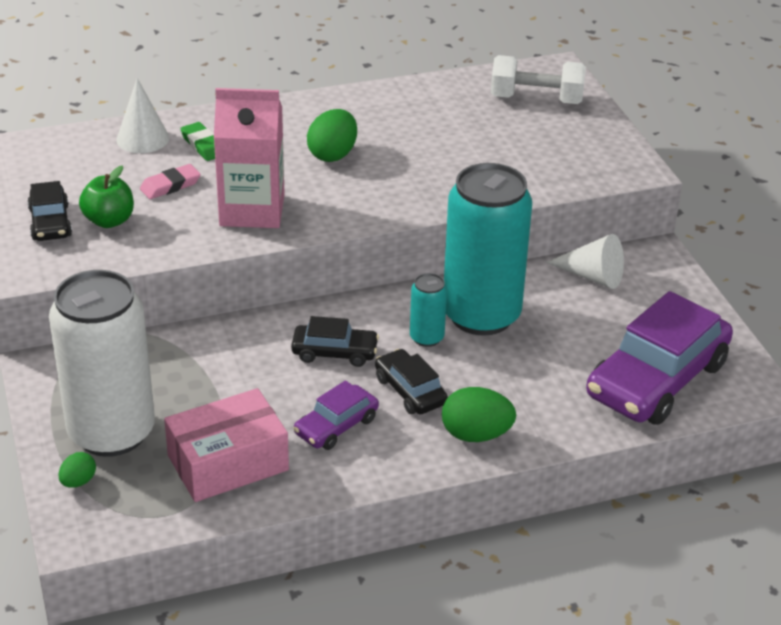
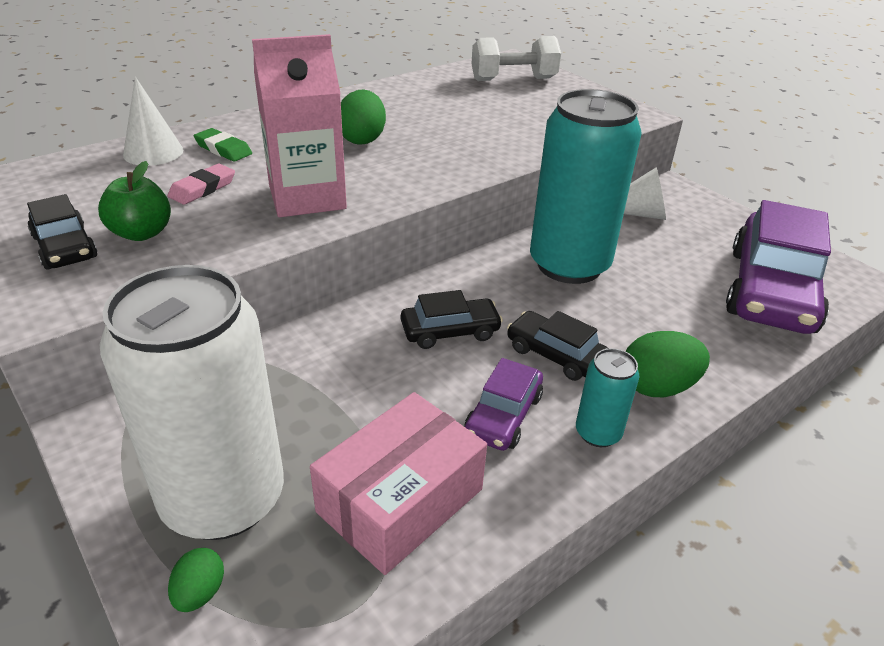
camera: 20 degrees left, 0 degrees up
(426, 338) = (533, 296): turquoise can -> turquoise can (598, 433)

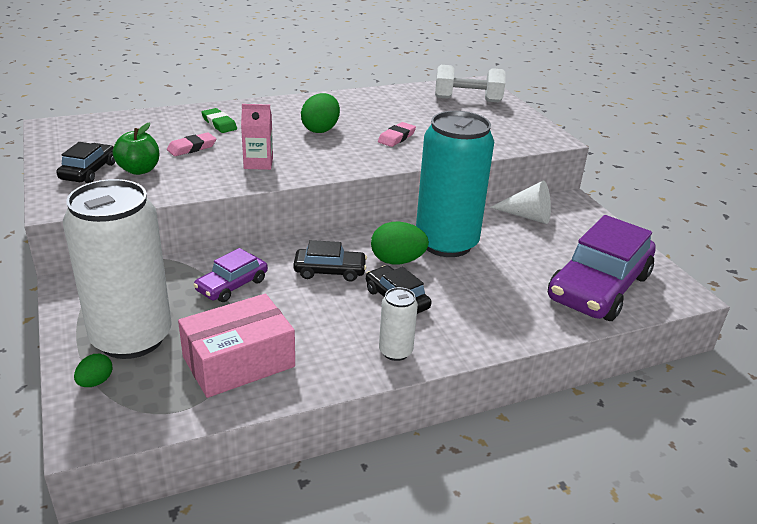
camera: 15 degrees right, 5 degrees down
(65, 247) = (89, 171): black car -> black car turned 150 degrees counterclockwise
(153, 152) = (171, 120): white cone -> none
(307, 197) = (258, 163): pink carton -> pink carton, size x0.56
(462, 137) = (396, 137): none -> pink eraser
(503, 415) = (336, 328): purple car -> purple car (232, 285)
(598, 433) = (395, 351): turquoise can -> white can
(657, 387) = (459, 333): green egg -> green egg (397, 261)

